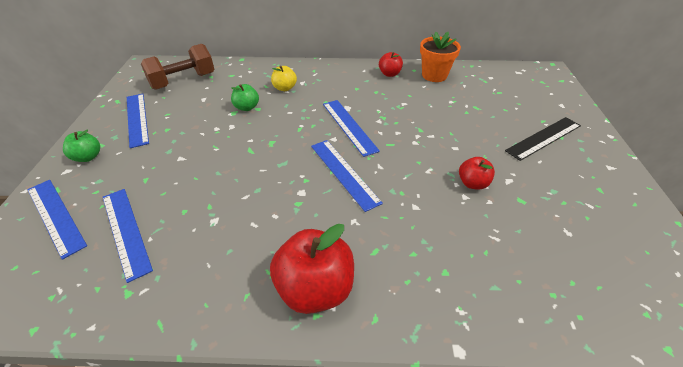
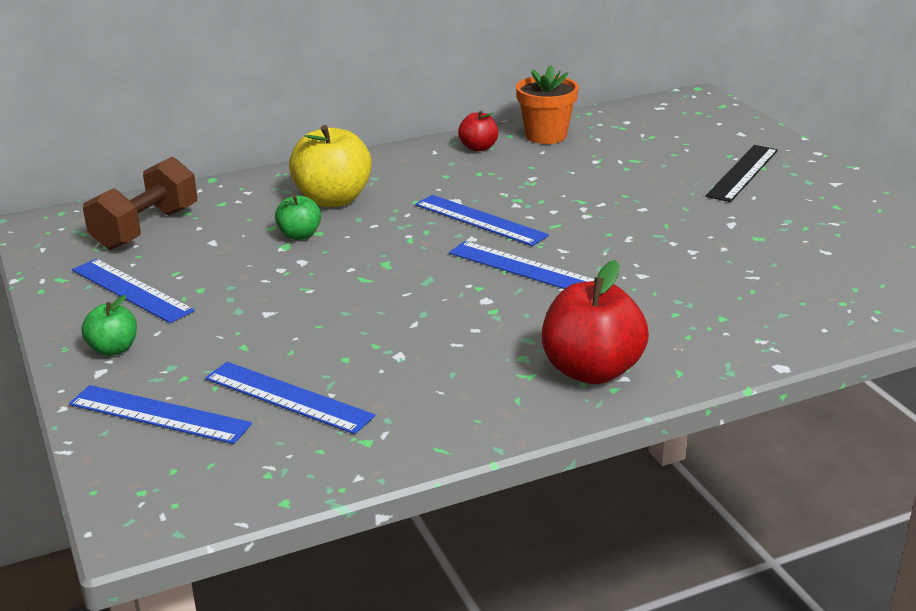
camera: 25 degrees left, 15 degrees down
(284, 88) = (333, 199): yellow apple -> yellow apple, size x1.88
(472, 183) = (692, 237): red apple -> none

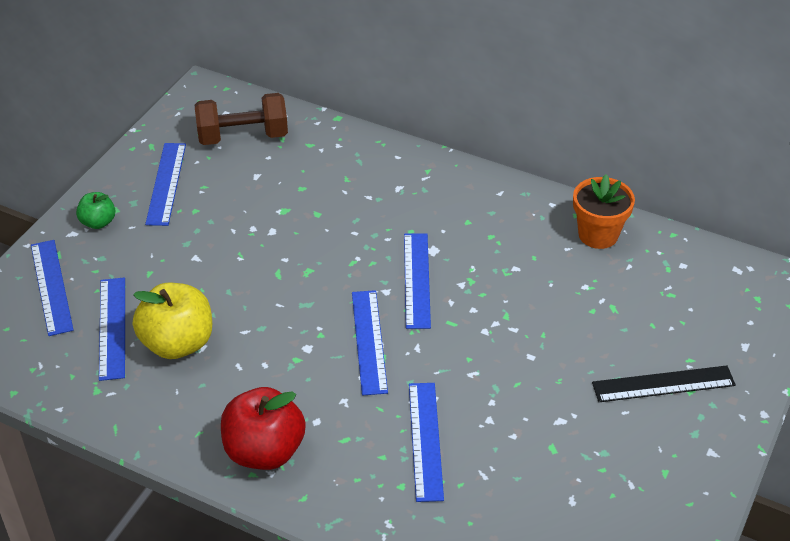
camera: 50 degrees right, 15 degrees up
(299, 235) = (304, 208): green apple -> none
(333, 199) = (369, 190): yellow apple -> yellow apple (177, 343)
(478, 148) = (533, 211): red apple -> none
(681, 287) = (425, 440): none -> blue ruler

